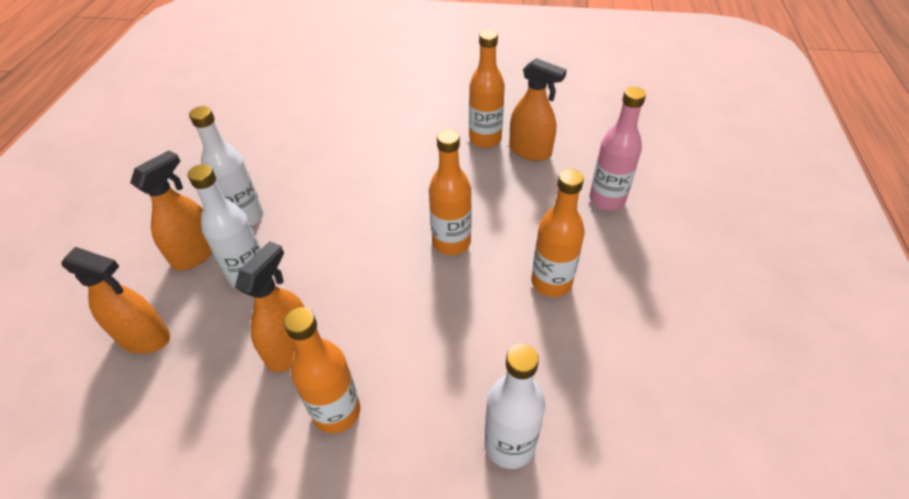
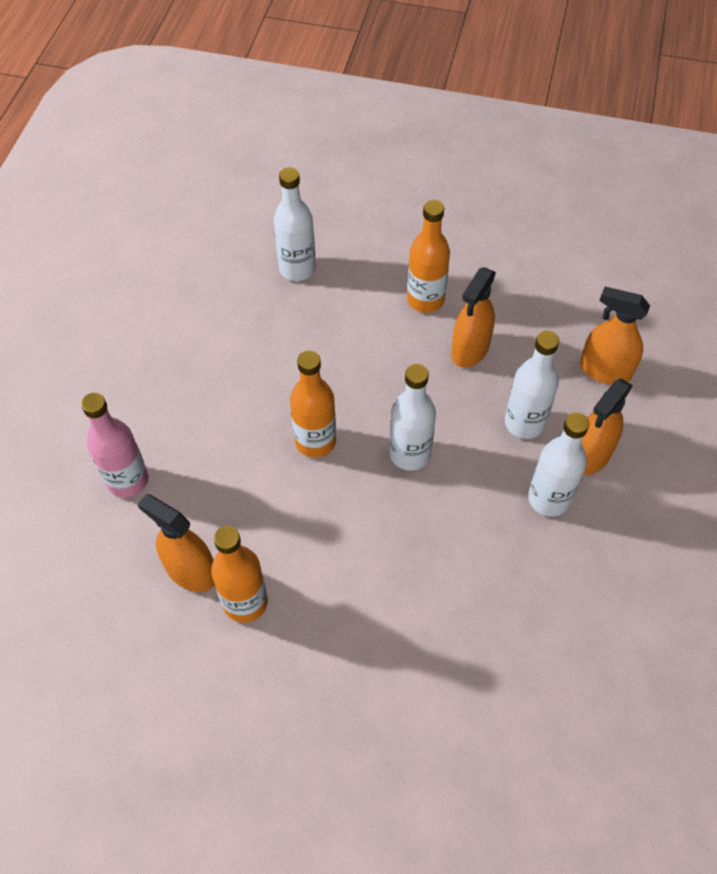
camera: 175 degrees left, 10 degrees up
(363, 240) = (410, 454): none -> white bottle
(551, 282) = (225, 387): orange bottle -> none

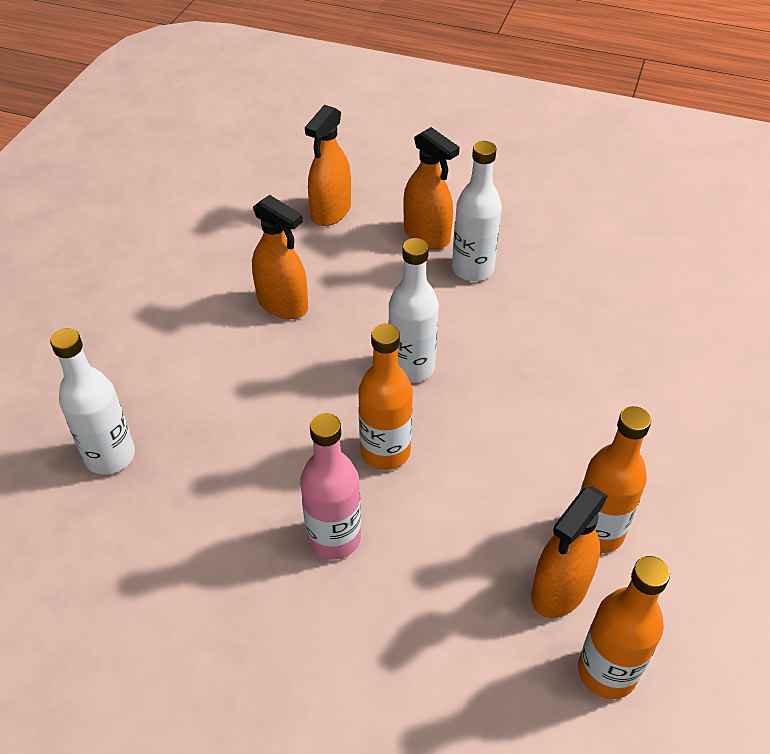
camera: 85 degrees left, 10 degrees down
(128, 480) = (424, 670): pink bottle -> pink bottle (334, 538)
(425, 300) = (202, 334): orange bottle -> orange bottle (607, 671)
(524, 423) = (384, 275): white bottle -> none

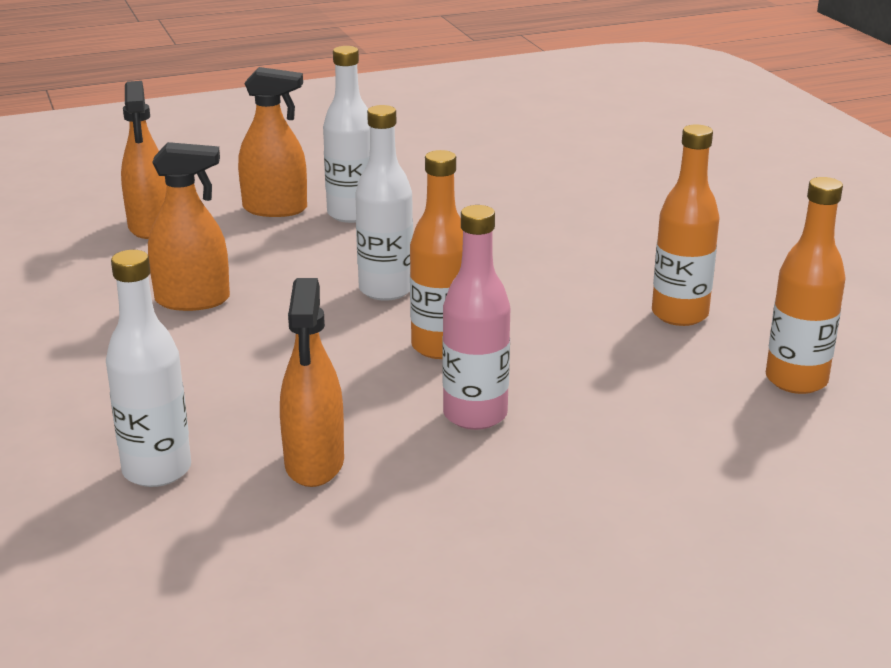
camera: 40 degrees left, 20 degrees down
(559, 590) = (700, 356): orange spray bottle -> orange spray bottle (314, 463)

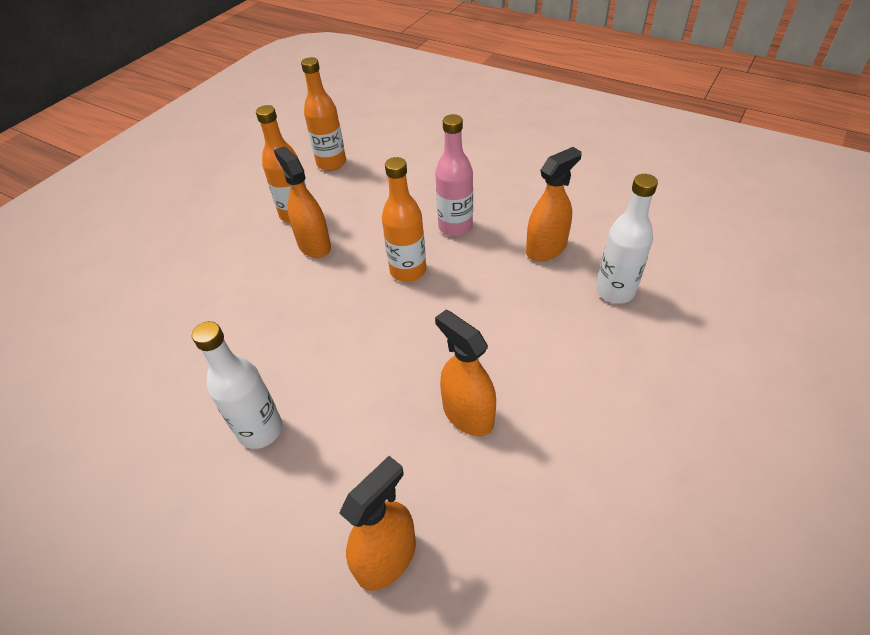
camera: 125 degrees left, 20 degrees up
(275, 209) = (285, 490): orange spray bottle -> orange spray bottle (314, 245)
(386, 290) = (365, 331): white bottle -> none

